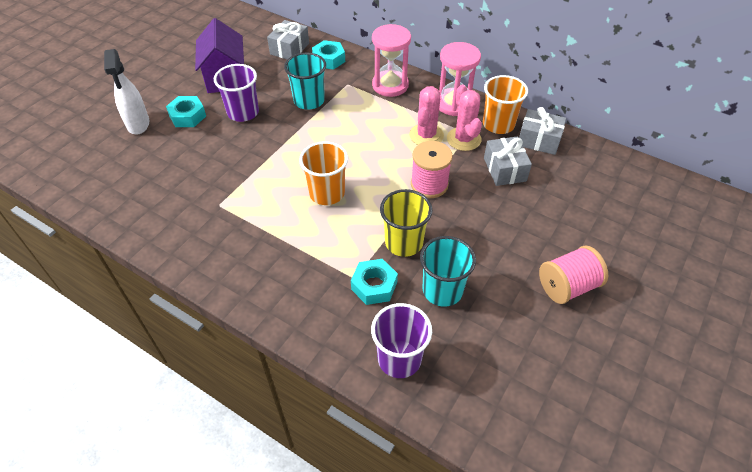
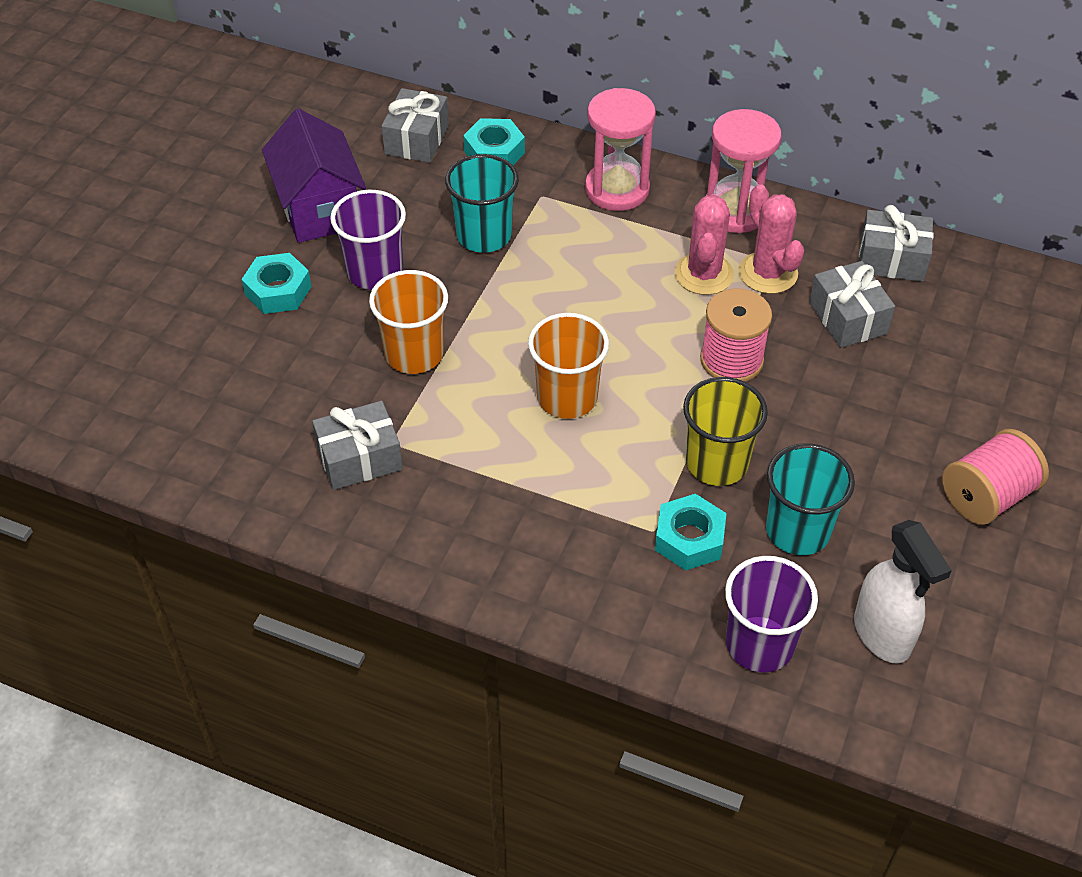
camera: 10 degrees left, 0 degrees up
(138, 124) = (195, 317): white spray bottle -> white spray bottle (882, 635)
(197, 211) = (359, 458): none -> grey gift
(498, 124) = (819, 239): orange cup -> orange cup (414, 354)

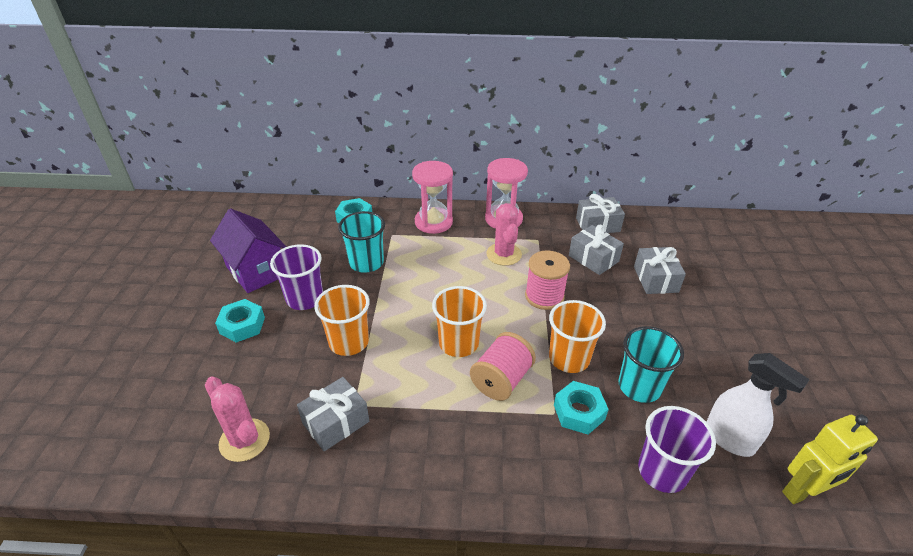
camera: 20 degrees left, 10 degrees down
(417, 139) = (305, 221): grey gift -> grey gift (655, 279)
(716, 463) = (569, 358): yellow cup -> orange cup
(768, 273) = (538, 246): pink cactus -> pink cactus (244, 440)
(938, 726) = (802, 492): none -> yellow robot
(986, 496) = (727, 335): pink spool -> pink spool (501, 380)

